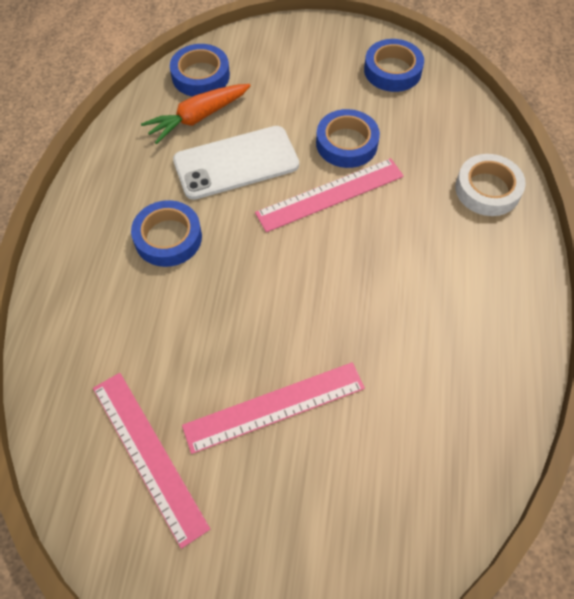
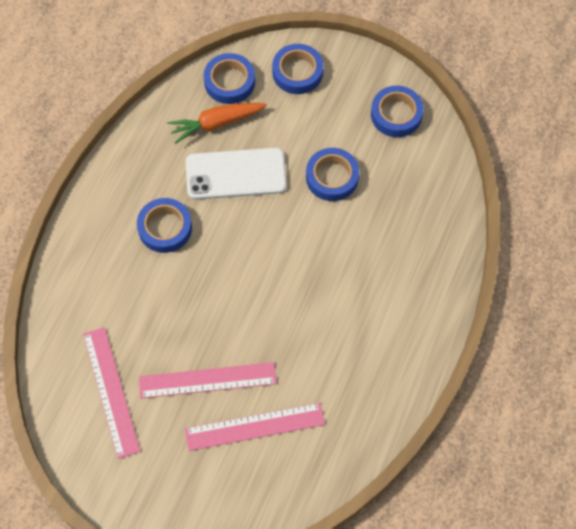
camera: 15 degrees right, 5 degrees up
(272, 53) = (297, 72): none -> blue tape
(330, 194) = (303, 221): pink ruler -> pink ruler (254, 426)
(487, 189) = (432, 247): white tape -> none

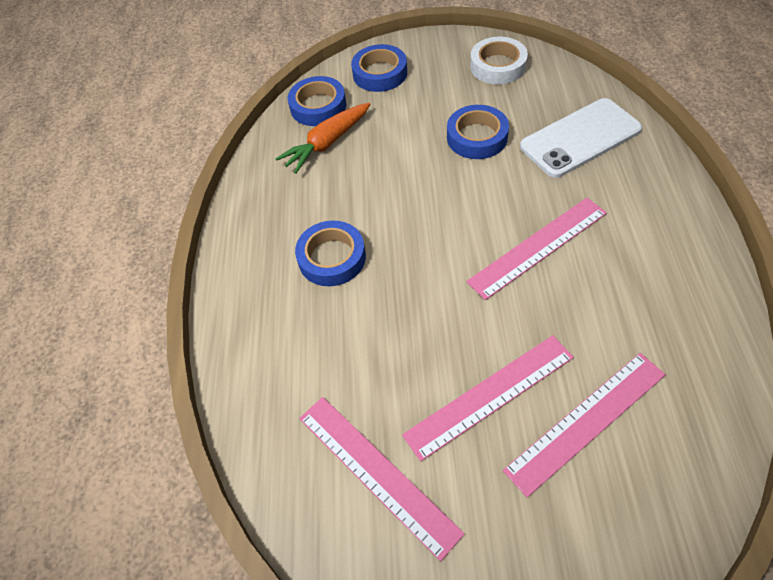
camera: 20 degrees left, 10 degrees down
(236, 174) = (377, 176): white phone -> white phone (580, 138)
(311, 294) = (538, 247): none -> pink ruler
(396, 114) = (498, 66): blue tape -> white tape

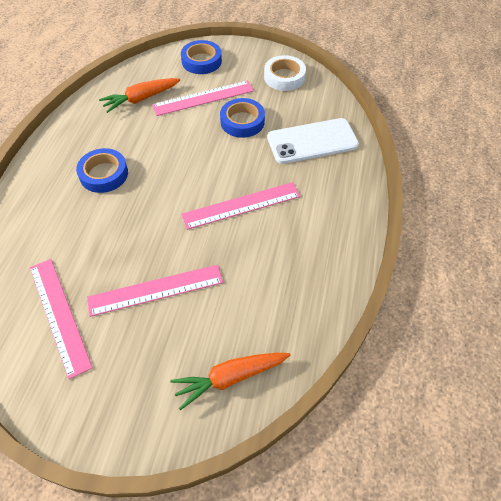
camera: 10 degrees right, 0 degrees up
(318, 106) = (148, 73): blue tape -> none
(586, 421) = (208, 324): pink ruler -> pink ruler (203, 98)
(657, 485) = (230, 378): none -> orange carrot

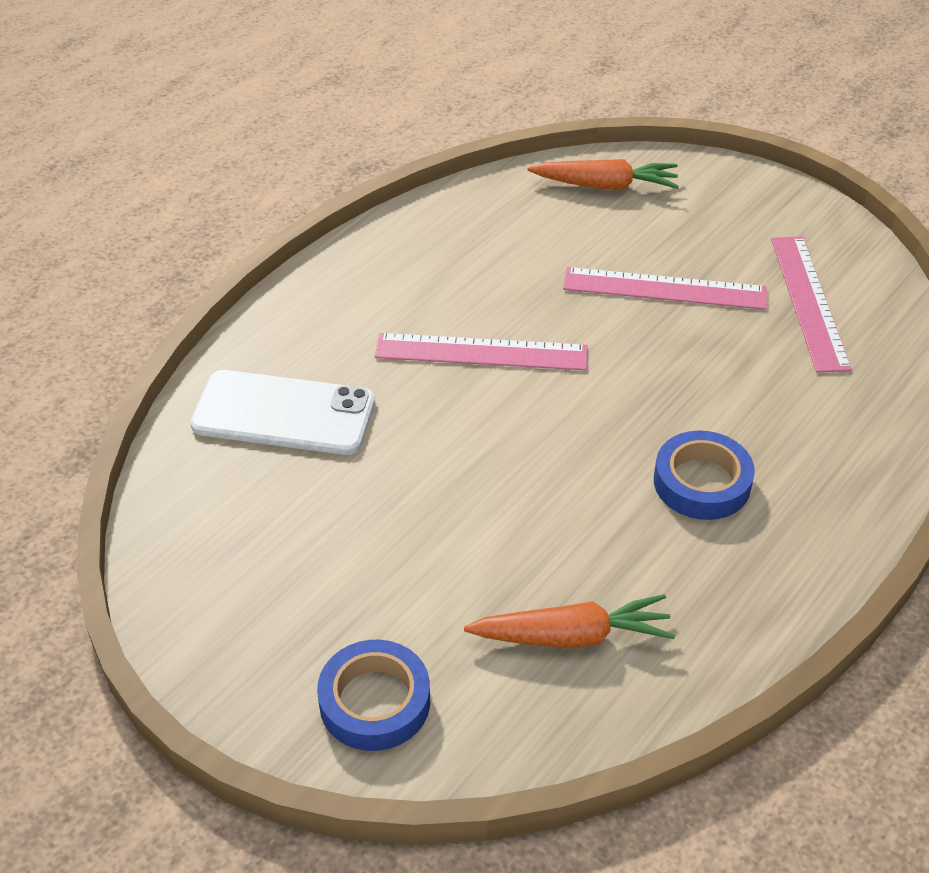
camera: 155 degrees left, 10 degrees down
(203, 98) = (430, 586): pink ruler -> none
(242, 122) = (383, 498): blue tape -> none
(284, 77) = (217, 576): white tape -> none

